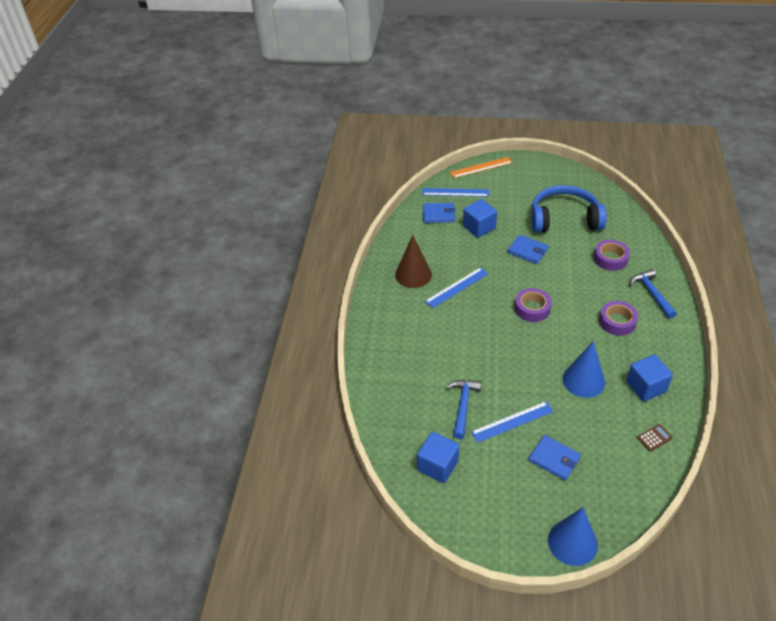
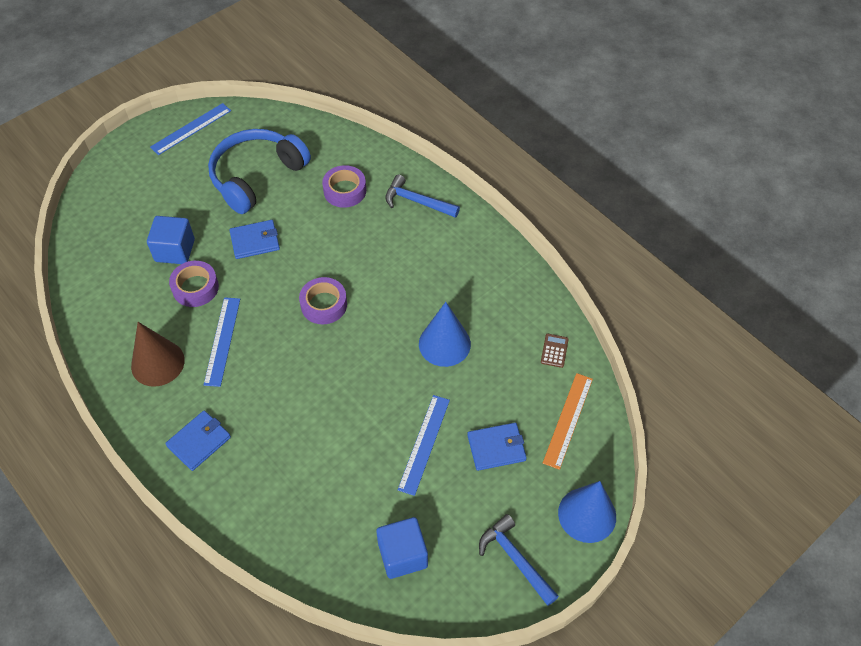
camera: 50 degrees left, 10 degrees up
(438, 214) = (111, 267): blue wallet -> blue wallet (199, 441)
(455, 192) = (103, 225): blue ruler -> blue ruler (191, 129)
(463, 406) = (362, 469): blue hammer -> blue hammer (515, 559)
(481, 167) = (103, 173): orange ruler -> orange ruler (568, 420)
(617, 322) = (415, 256): purple tape -> purple tape (195, 288)
(646, 387) = (501, 305): blue cube -> none

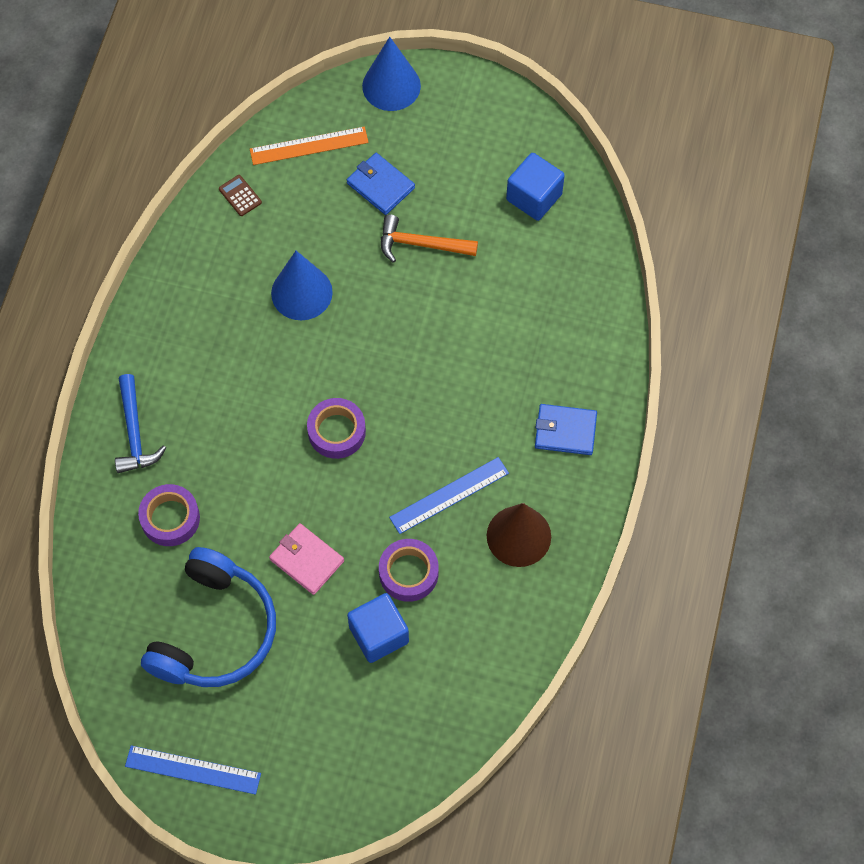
camera: 125 degrees left, 10 degrees up
(255, 241) = (306, 560): blue wallet -> pink wallet
(256, 176) = (215, 631): blue headphones -> blue headphones turned 75 degrees counterclockwise
(424, 444) = (421, 244): blue ruler -> orange hammer
(515, 559) = (471, 115): blue hammer -> none
(554, 351) = (240, 196): brown calculator -> brown calculator turned 75 degrees clockwise

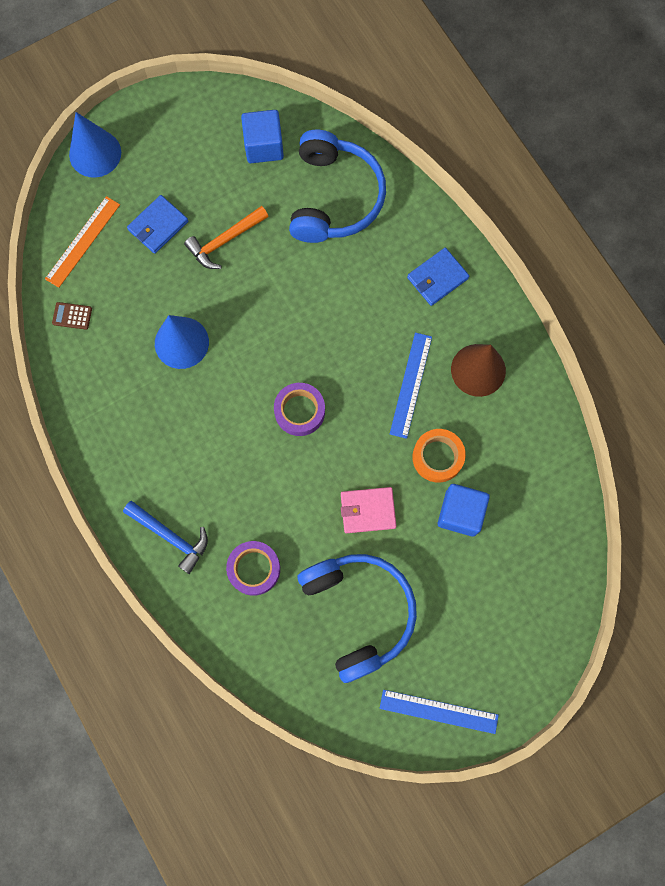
camera: 45 degrees left, 10 degrees up
(193, 769) = (439, 711): blue ruler -> blue ruler turned 45 degrees clockwise
(380, 185) = (158, 226): blue wallet -> blue wallet turned 45 degrees counterclockwise
(408, 573) = (437, 457): purple tape -> orange tape
(549, 289) = (335, 197): none -> blue headphones

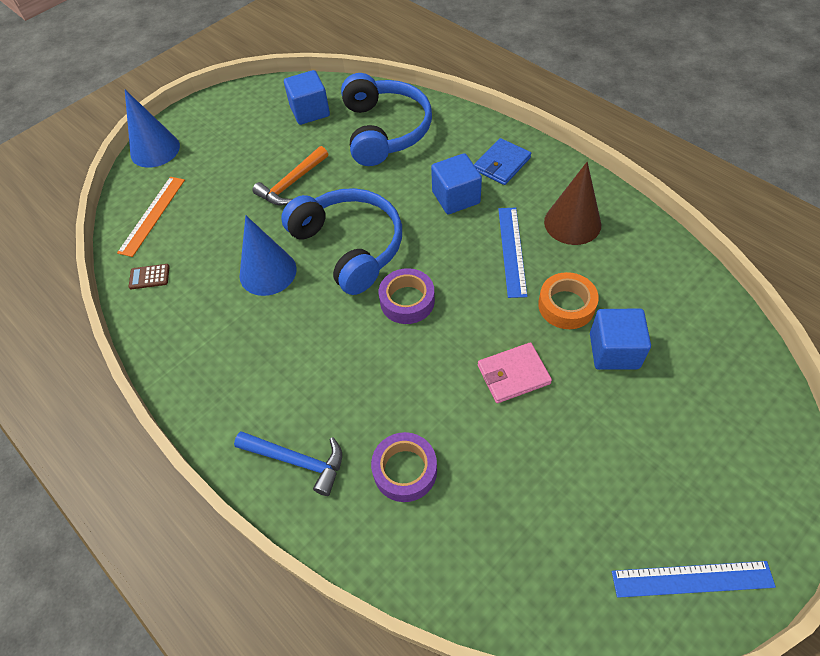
camera: 10 degrees left, 20 degrees down
(158, 226) = (224, 187): blue wallet -> none
(359, 611) = (545, 484): blue headphones -> blue headphones (350, 246)
(379, 307) = (456, 197): none -> blue cube

